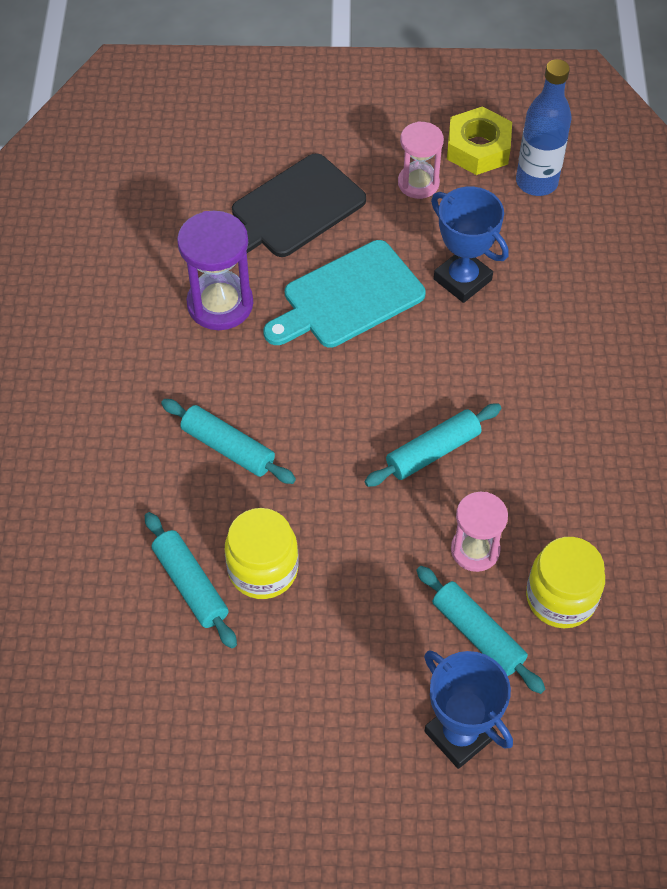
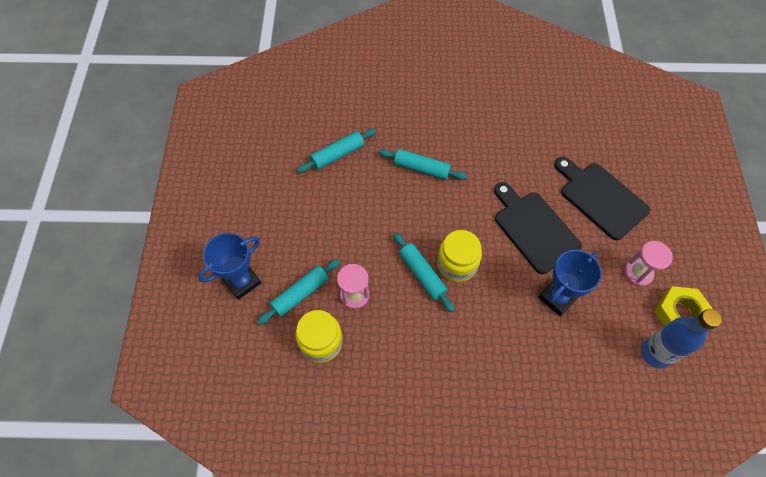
camera: 90 degrees right, 5 degrees up
(220, 304) = (521, 161): purple hourglass -> none
(228, 448) = (421, 168): turquoise rolling pin -> turquoise rolling pin turned 75 degrees clockwise
(263, 569) = (345, 187): yellow jar -> yellow jar (457, 264)
(348, 297) = (534, 229): turquoise cutting board -> black cutting board

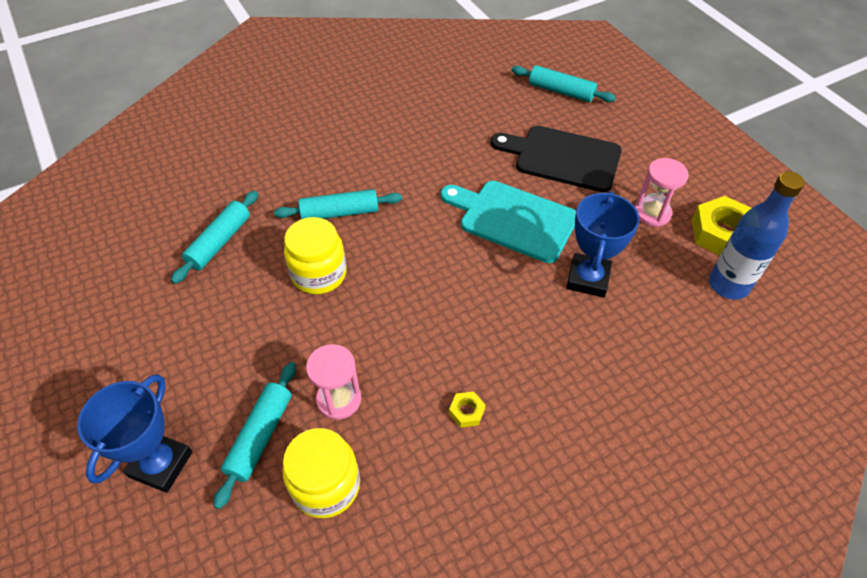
camera: 30 degrees left, 10 degrees down
(422, 274) = (413, 330): turquoise rolling pin -> turquoise rolling pin (561, 91)
(424, 343) = (466, 412): none -> yellow nut
(457, 264) = (449, 298): yellow jar -> yellow jar (319, 274)
(534, 229) = (513, 219): black cutting board -> turquoise cutting board

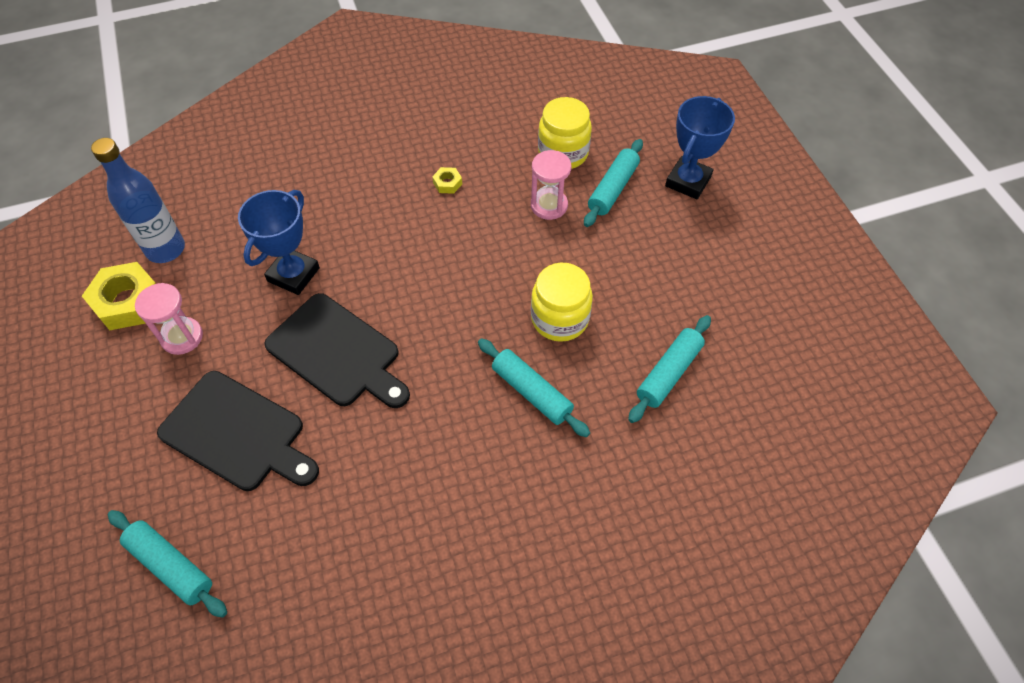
camera: 170 degrees left, 5 degrees up
(339, 213) = (531, 392): turquoise rolling pin -> turquoise rolling pin turned 45 degrees clockwise
(513, 219) = (337, 353): turquoise cutting board -> black cutting board

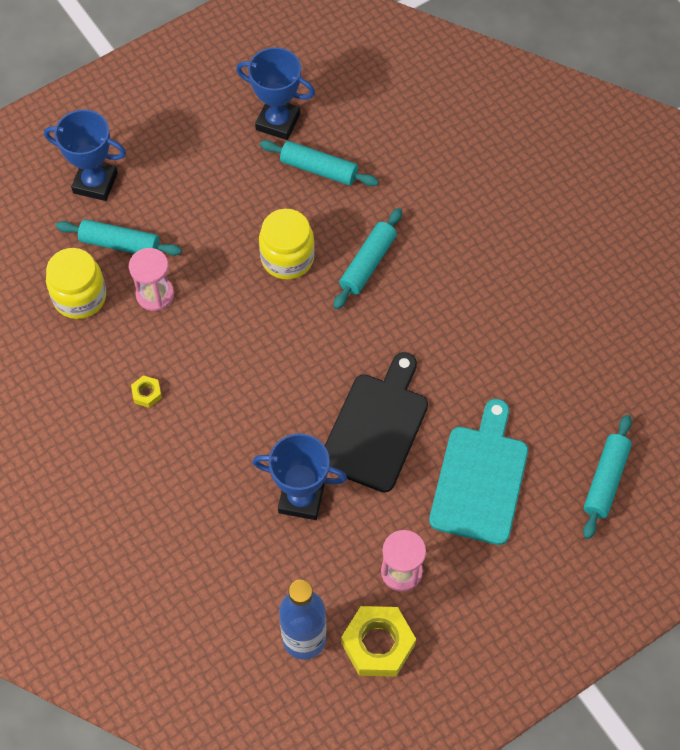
camera: 105 degrees left, 5 degrees up
(237, 433) = (480, 479): black cutting board -> turquoise cutting board
(741, 347) = (278, 122): none -> blue trophy

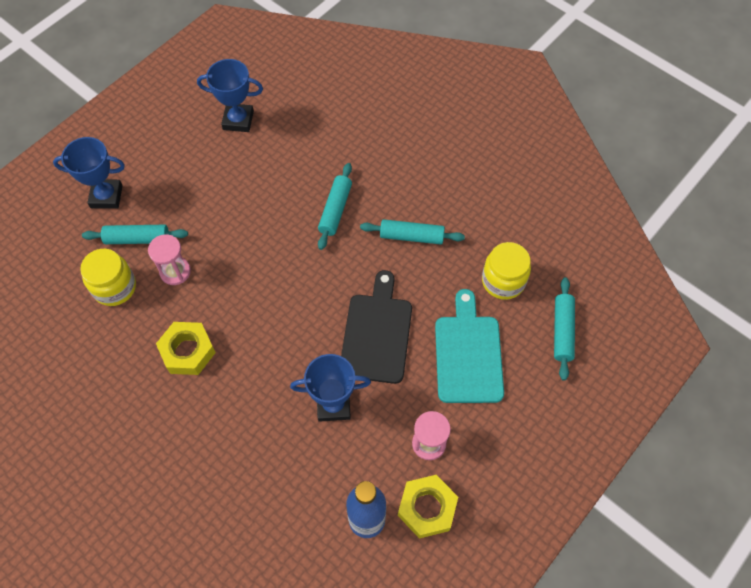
camera: 15 degrees left, 0 degrees up
(147, 393) = (187, 351): yellow nut -> yellow nut, size x2.15
(287, 258) = (272, 220): yellow jar -> yellow jar (503, 281)
(319, 169) = (279, 148): turquoise rolling pin -> turquoise rolling pin (411, 236)

